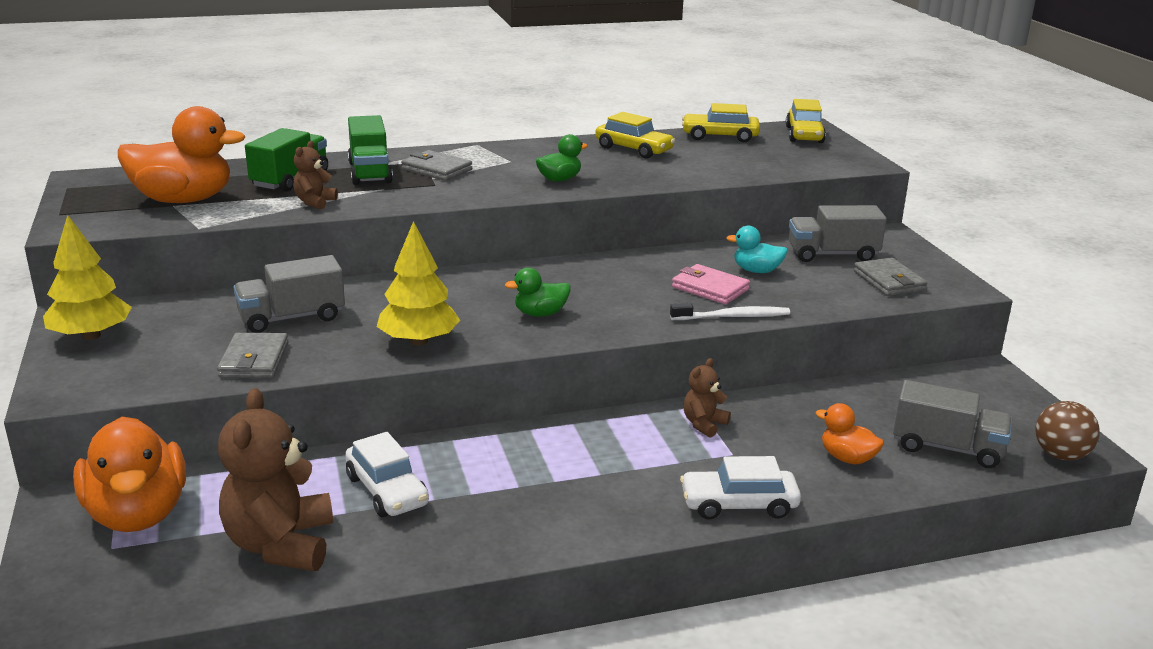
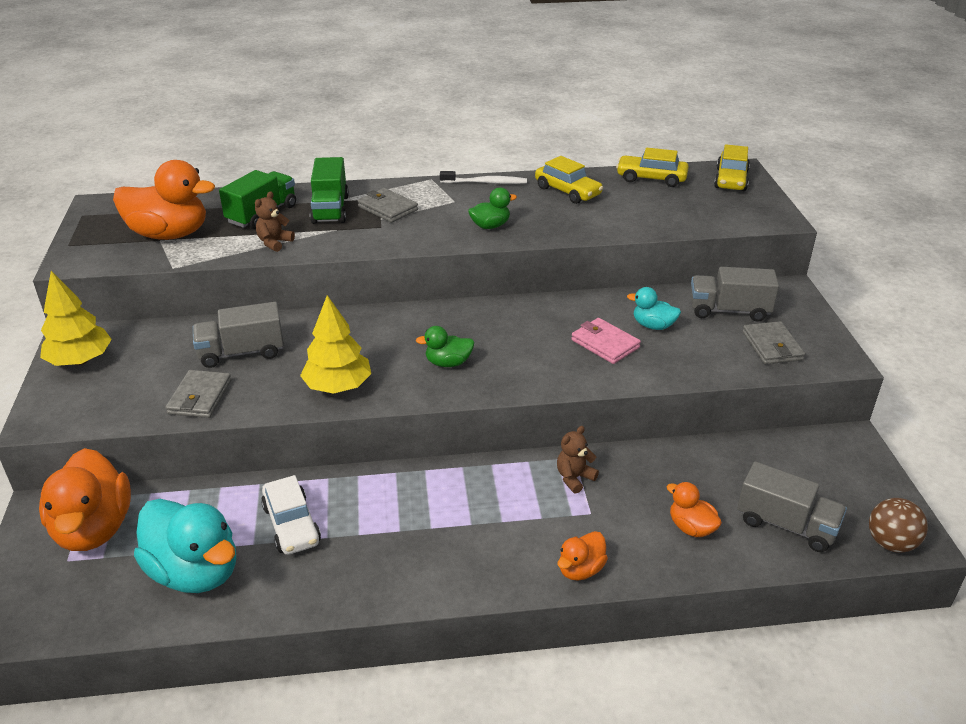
camera: 10 degrees right, 10 degrees up
(281, 545) = (195, 572): brown teddy bear -> turquoise duck
(733, 317) = (616, 379): white toothbrush -> white toothbrush (485, 182)
(738, 505) = (580, 569): white car -> orange duck

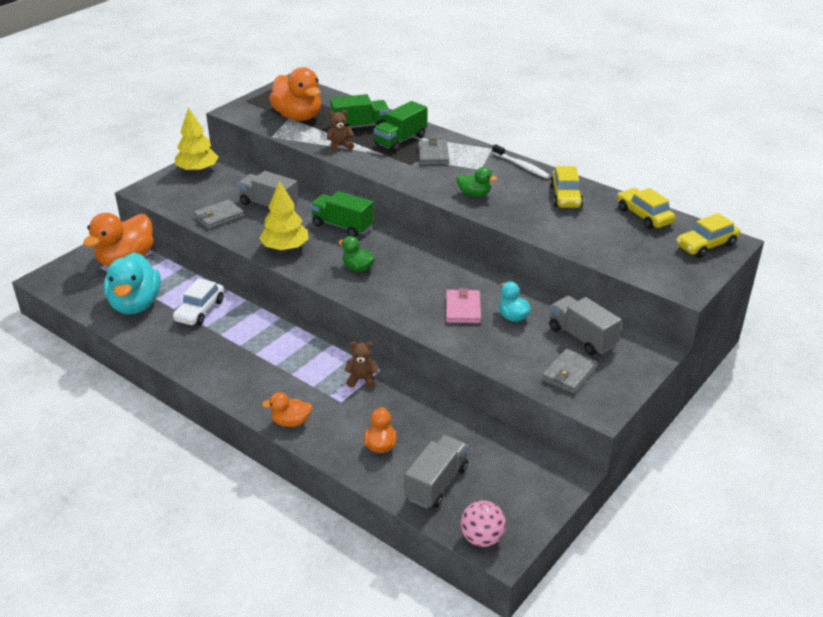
camera: 45 degrees right, 0 degrees up
(362, 331) = (342, 226): none -> green truck
(786, 524) = (436, 483): grey truck -> grey truck turned 135 degrees counterclockwise
(890, 543) = (482, 538): brown ball -> pink ball

